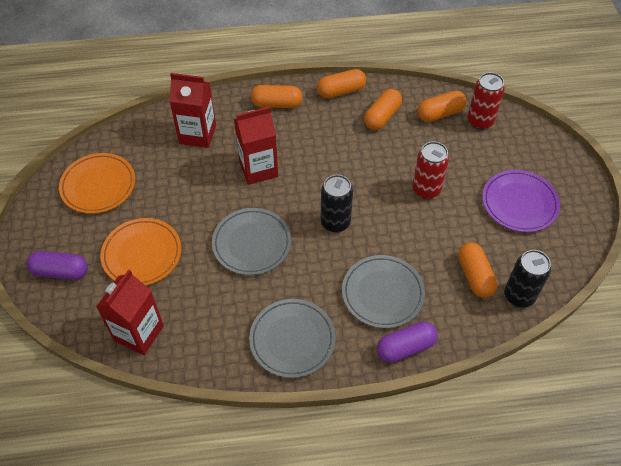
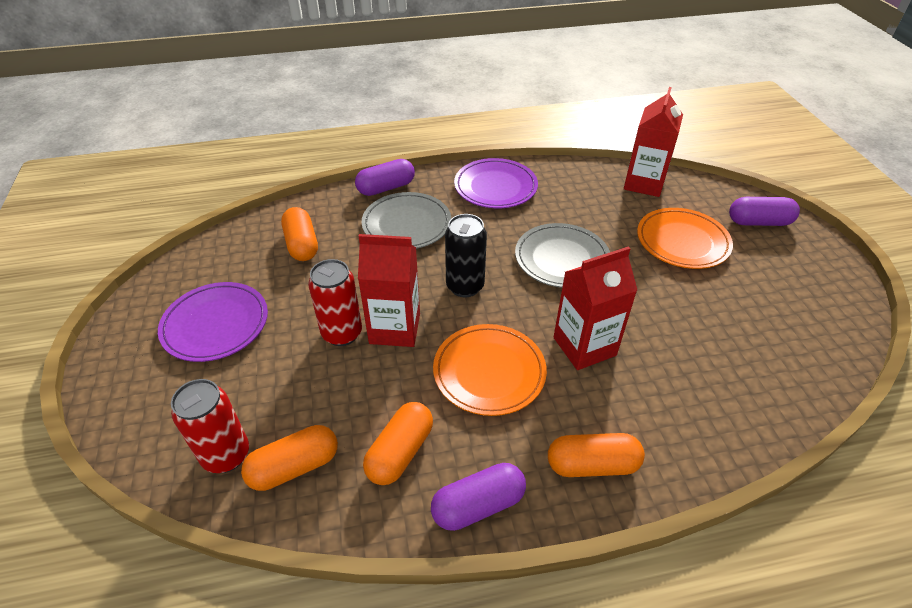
camera: 175 degrees right, 10 degrees down
(98, 185) = (791, 309): orange plate -> orange plate (489, 372)
(197, 134) = (700, 394): red carton -> red carton (395, 328)
(292, 340) = (495, 187): grey plate -> purple plate
(341, 91) = (478, 505): orange capsule -> purple capsule
(519, 296) = (258, 230): black can -> none

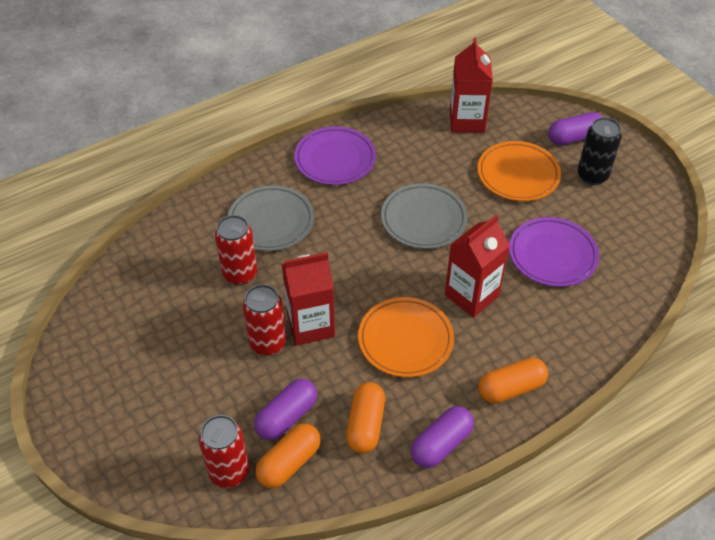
camera: 20 degrees left, 5 degrees up
(215, 324) = (150, 369): purple plate -> purple plate (552, 255)
(302, 244) = (183, 269): orange capsule -> none
(351, 262) = (240, 274): none -> red can
(386, 188) = (231, 187): purple capsule -> purple capsule (286, 417)
(465, 286) = (352, 269): black can -> black can (592, 176)

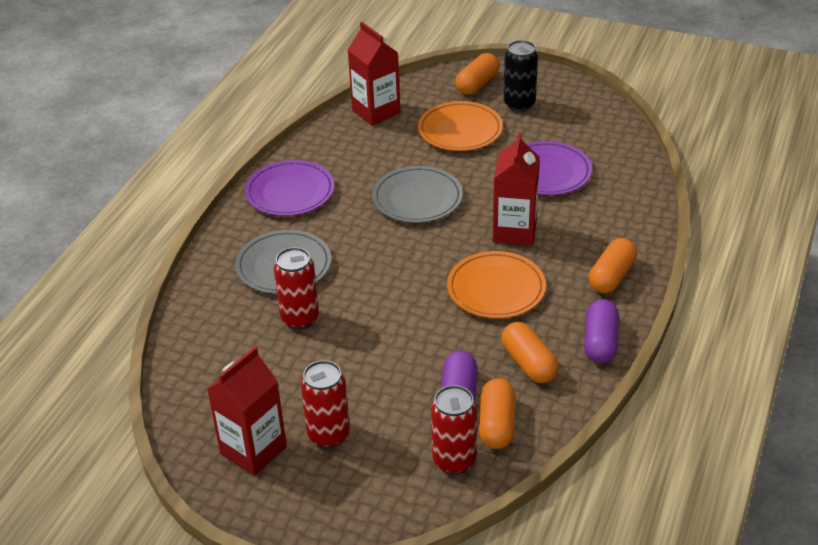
camera: 35 degrees left, 10 degrees down
(267, 343) = (383, 354): red can -> red can (329, 435)
(310, 325) = (406, 321): red carton -> red carton (253, 450)
(574, 138) = (477, 84): purple capsule -> orange capsule

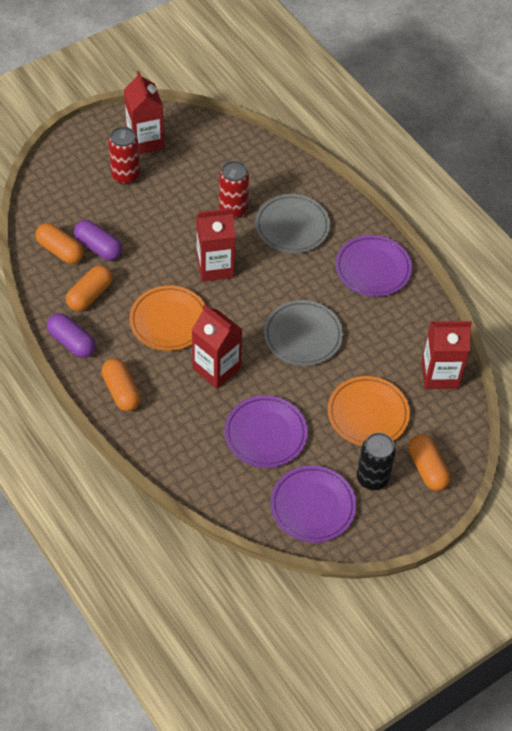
camera: 120 degrees right, 15 degrees up
(393, 292) = (215, 267): none -> red carton
(454, 461) = (54, 217): red can -> none
(529, 363) = (90, 295): orange capsule -> orange capsule turned 60 degrees counterclockwise
(581, 121) = (312, 506): none -> purple plate

